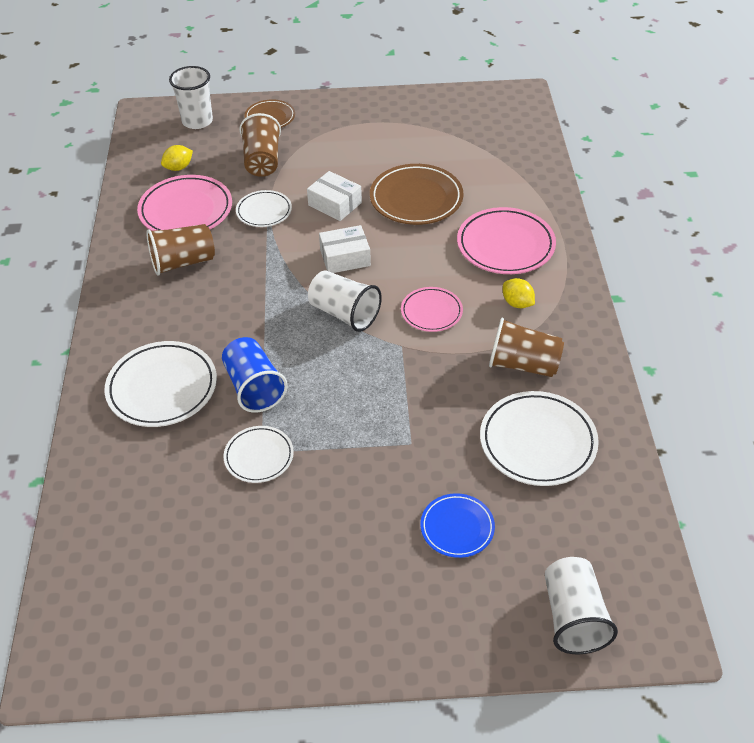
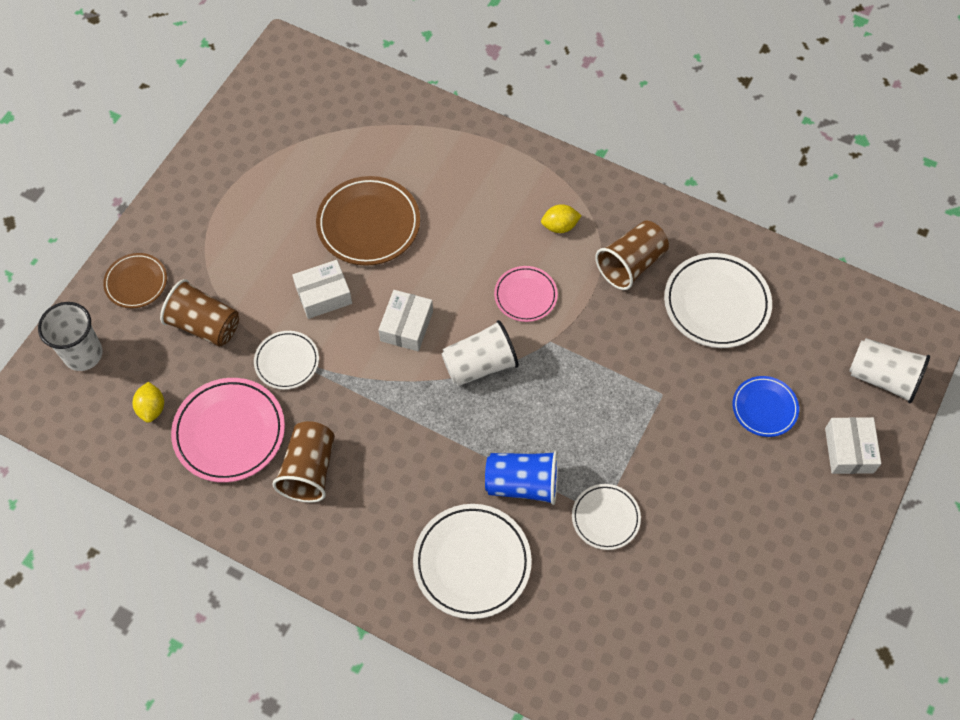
camera: 60 degrees left, 15 degrees up
(465, 621) = (849, 450): none -> white box
(505, 245) = (483, 192): pink plate -> none

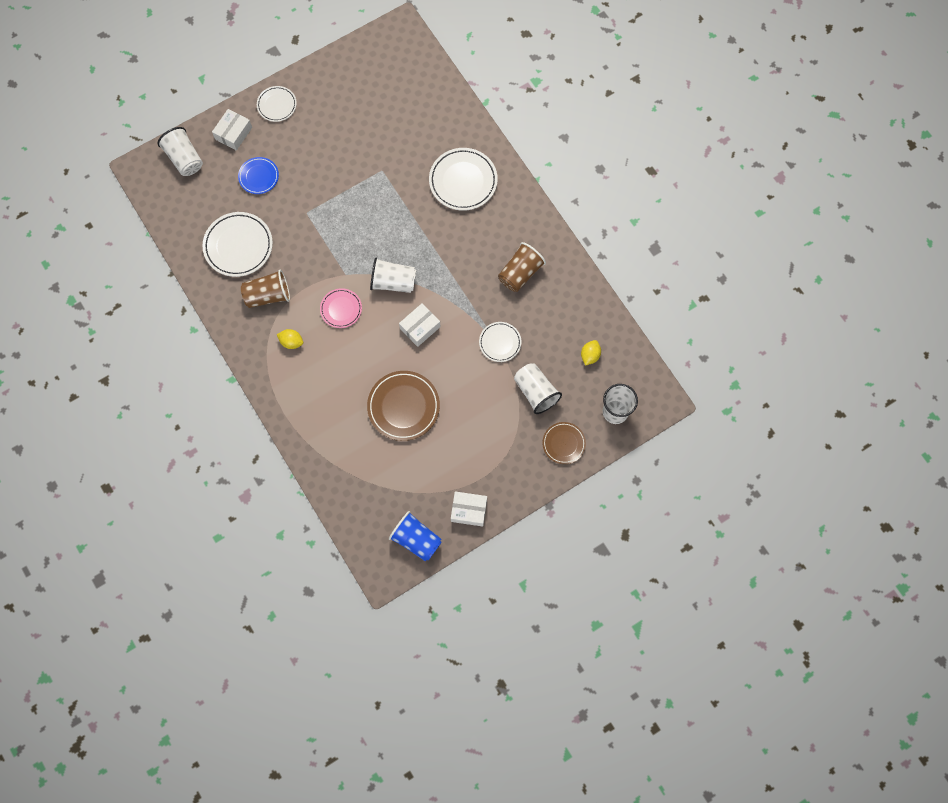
camera: 150 degrees left, 10 degrees up
(205, 325) = (536, 392): brown cup -> white cup
(229, 432) = (553, 317): pink plate -> none
(323, 295) = (456, 373): white box -> white box (469, 510)
(522, 484) = (412, 206): blue cup -> blue cup (416, 539)
(605, 518) = (381, 167): white plate -> white plate (277, 105)

